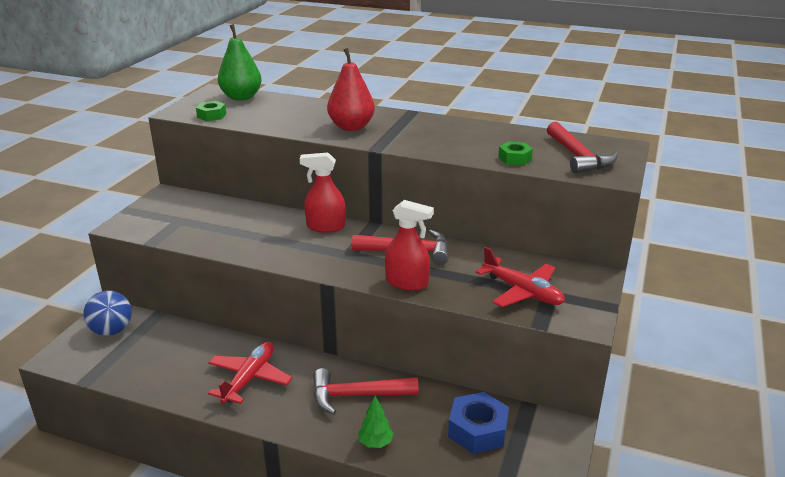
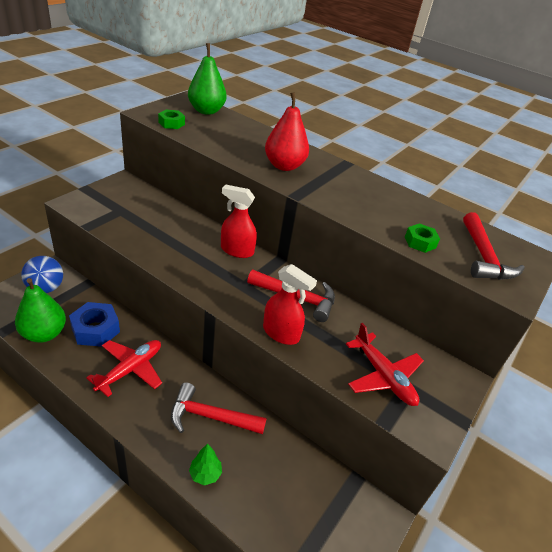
camera: 10 degrees right, 10 degrees up
(134, 372) = (44, 334): none -> green pear
(477, 430) = (300, 491): blue nut -> blue nut (95, 330)

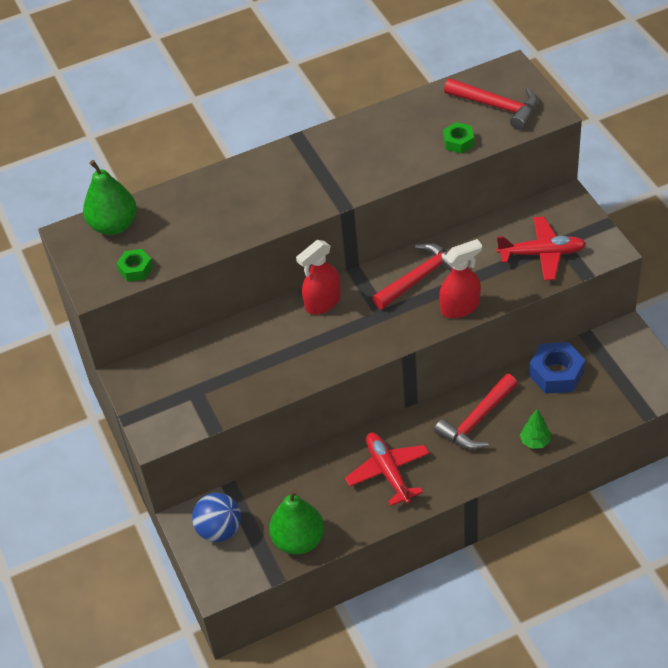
camera: 50 degrees left, 10 degrees up
(95, 330) = (315, 492): blue nut -> blue nut (556, 373)
(284, 166) = (281, 194): red pear -> none

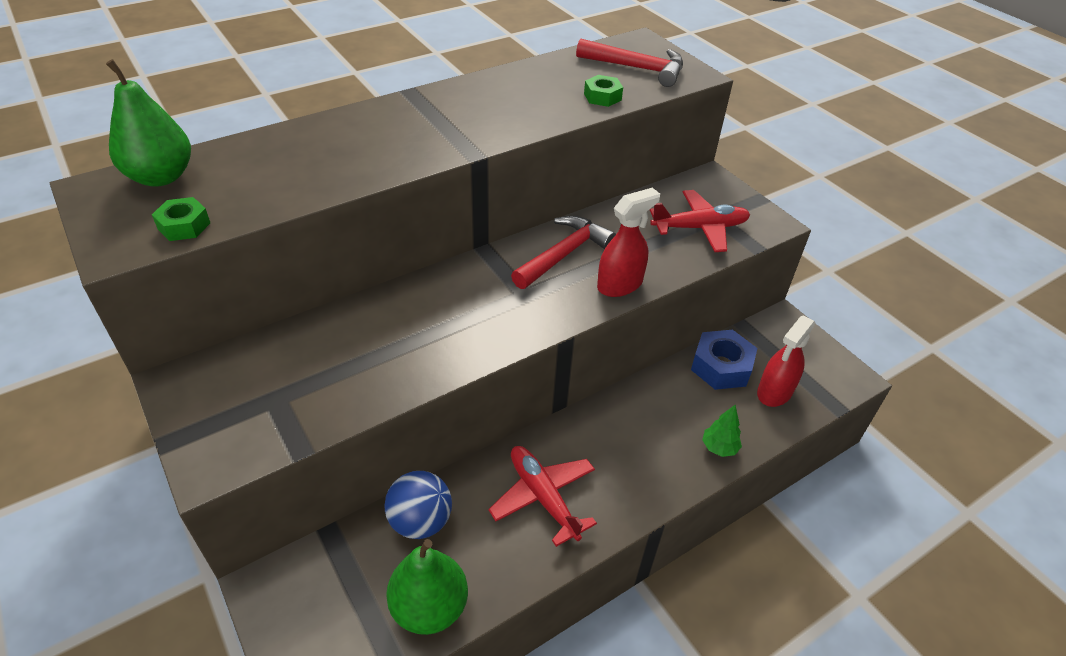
camera: 15 degrees left, 5 degrees down
(219, 530) = (313, 598): blue ball -> blue ball (420, 521)
(322, 302) = (448, 283): red spray bottle -> red spray bottle (774, 392)
(477, 421) = (642, 425): red hammer -> none

